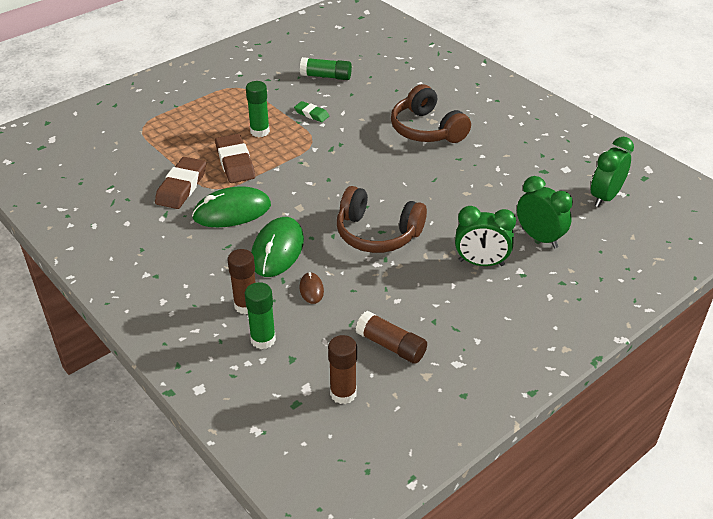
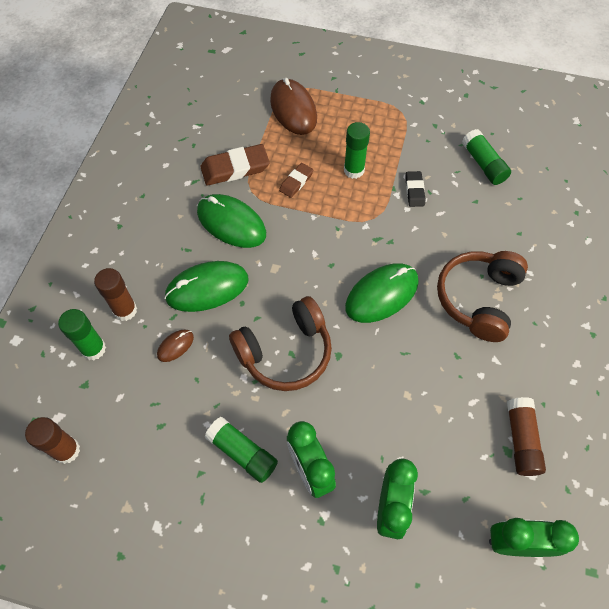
camera: 55 degrees right, 20 degrees up
(164, 133) = (293, 109): none -> brown mouse
(235, 162) = (296, 182): brown eraser -> brown eraser, size x0.57
(311, 114) = (414, 191): green eraser -> black eraser
(377, 233) = (285, 352): brown headphones -> brown headphones turned 105 degrees counterclockwise
(378, 167) = (381, 294): none -> green mouse
(391, 346) = (145, 454): brown glue stick -> brown glue stick (521, 440)
(437, 291) = (242, 453): none -> green glue stick

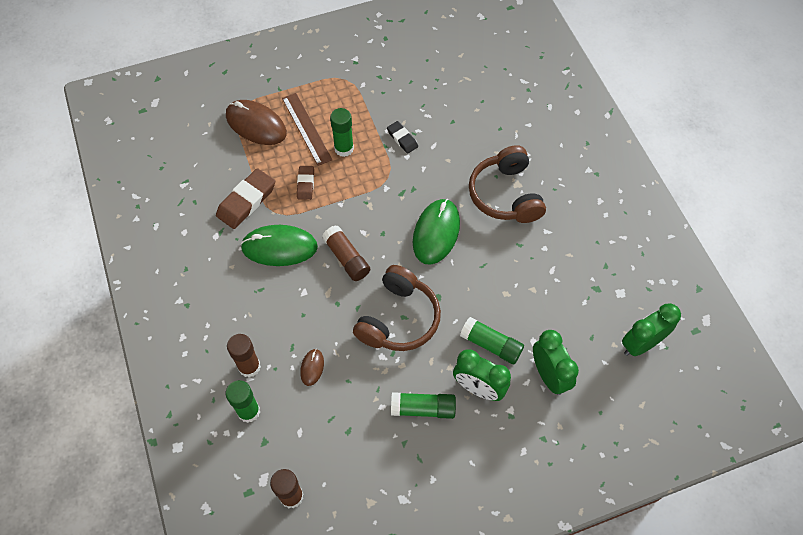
camera: 35 degrees left, 0 degrees up
(207, 288) = (301, 309): green mouse -> none
(334, 135) = (306, 128): none -> brown ruler
(483, 164) = (438, 88): green glue stick -> green glue stick (491, 345)
(521, 440) = (599, 275): brown glue stick -> brown glue stick (346, 258)

